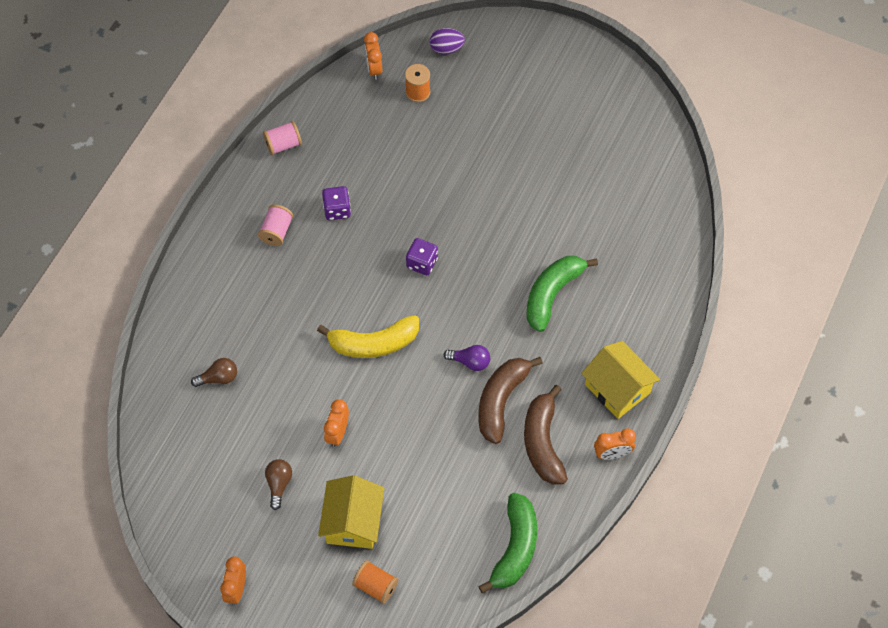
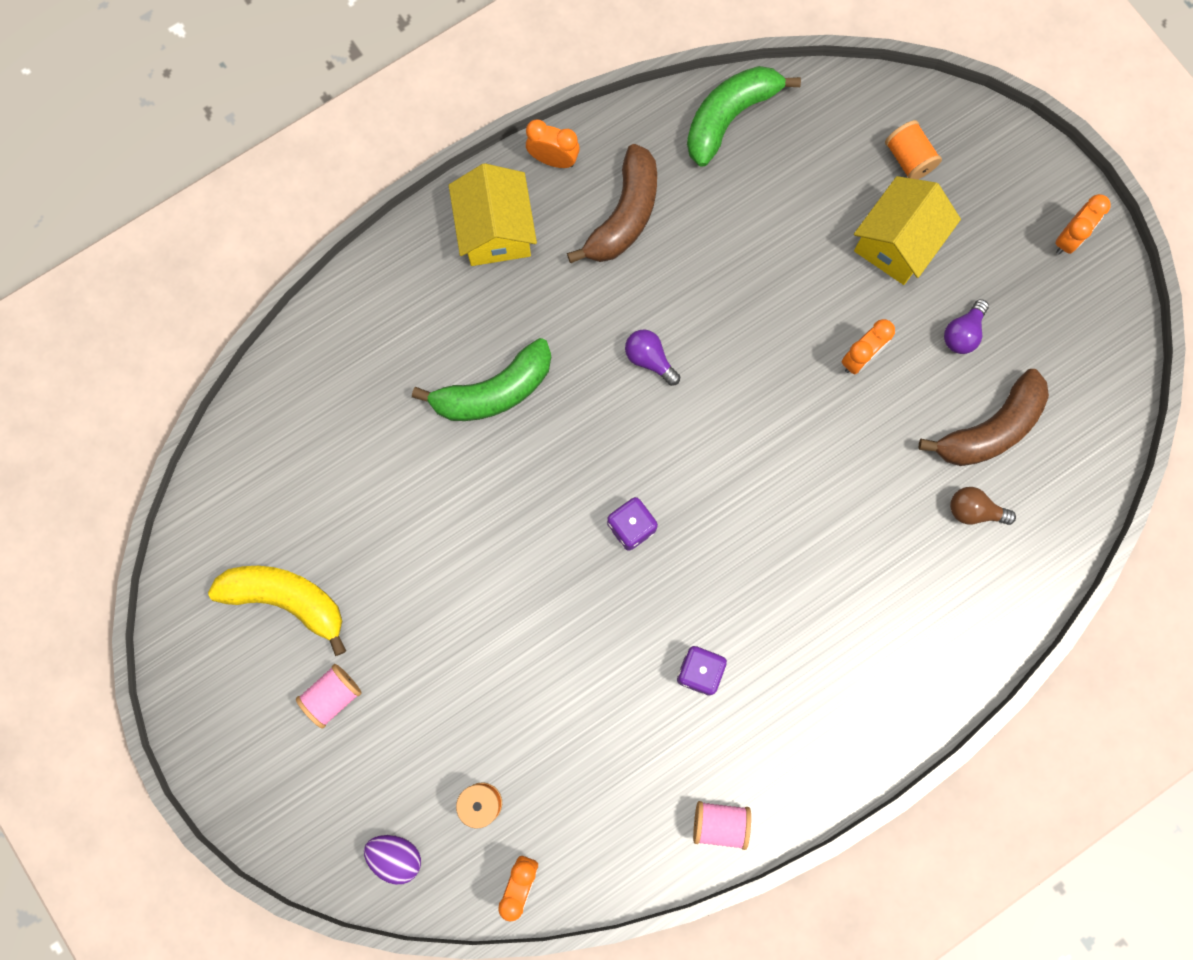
camera: 150 degrees left, 15 degrees up
(276, 231) = (798, 684): pink spool -> pink spool (332, 696)
(279, 484) = (962, 333): brown light bulb -> purple light bulb
(373, 343) = (755, 449): yellow banana -> yellow banana (286, 600)
(501, 401) = (642, 290): brown banana -> brown banana (990, 429)

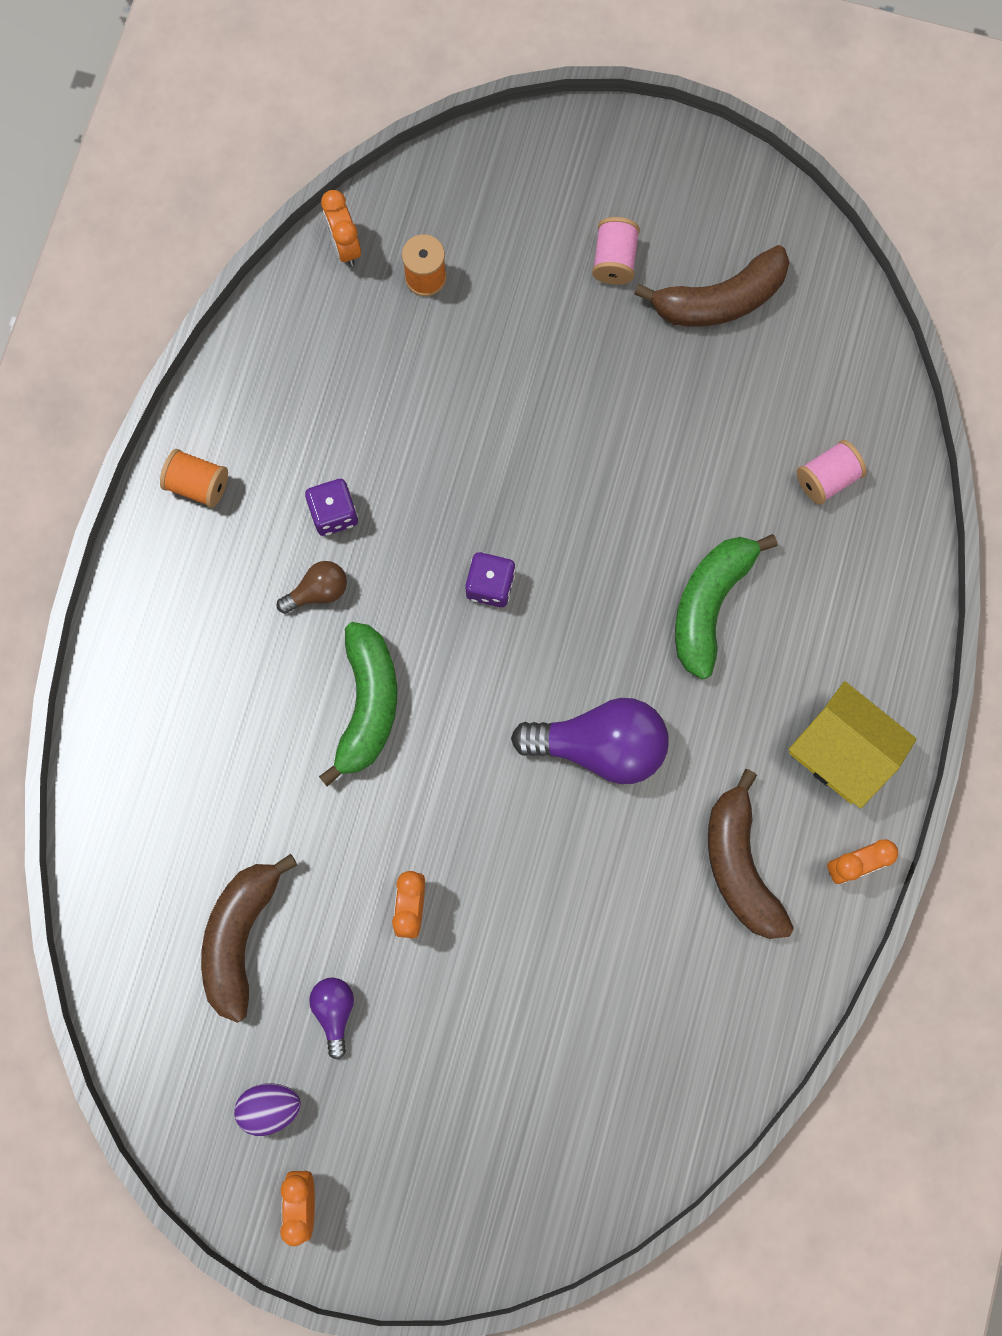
camera: 140 degrees right, 0 degrees up
(286, 600) = (720, 300): yellow banana -> brown banana
(396, 856) = (458, 189): purple egg -> purple egg (270, 1106)
(649, 359) = (599, 746): purple light bulb -> purple light bulb, size x1.99
(720, 823) = (222, 410): pink spool -> pink spool (826, 478)
(729, 117) = (728, 1052): green banana -> green banana (368, 704)
(897, 243) = (465, 1054): yellow house -> none
(908, 159) = (522, 1155): orange spool -> orange spool (198, 485)
(974, 511) = (200, 845): brown light bulb -> brown light bulb (318, 591)

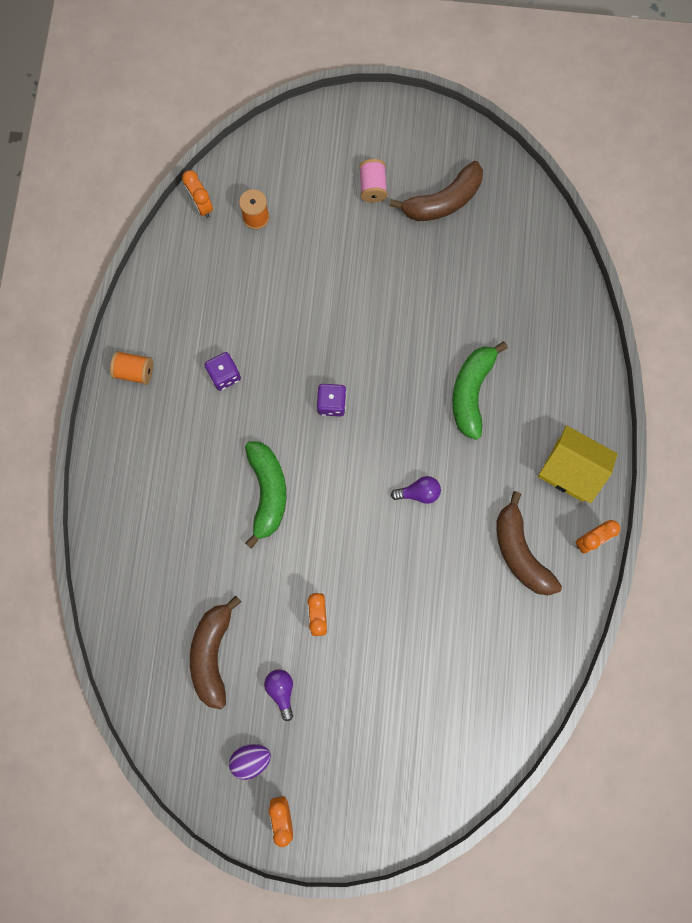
camera: 10 degrees left, 0 degrees up
(318, 591) = (223, 426): brown light bulb -> none
(599, 746) = (418, 492): purple light bulb -> purple light bulb, size x0.50
(826, 478) = (530, 301): pink spool -> none

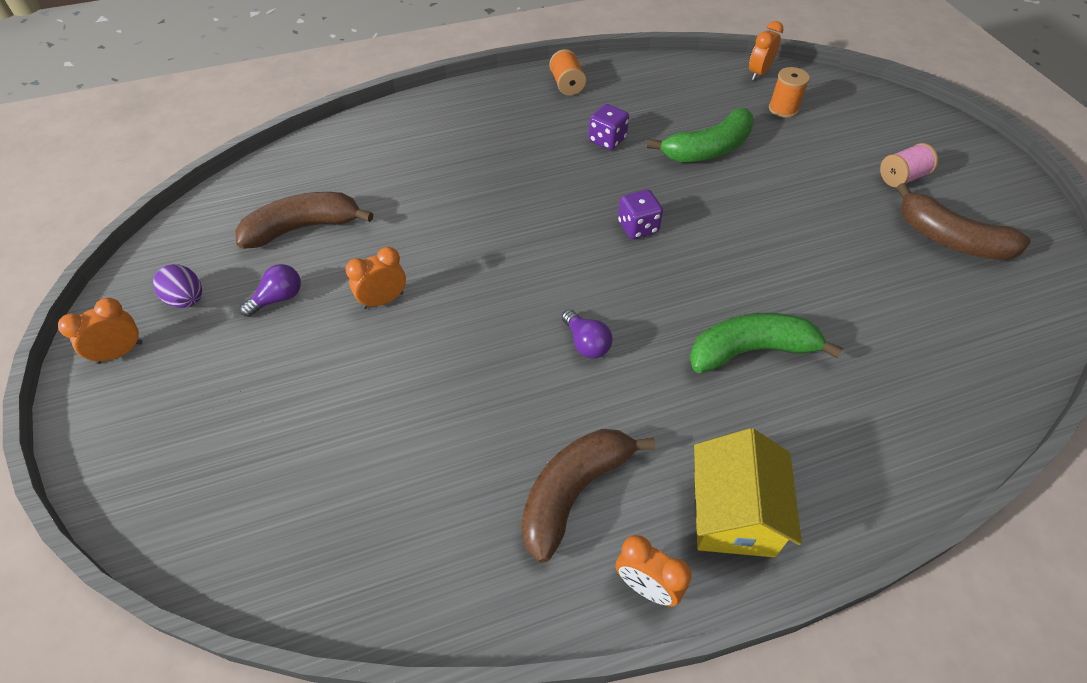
camera: 65 degrees right, 25 degrees down
(267, 492) = (505, 210): green banana -> green banana (708, 149)

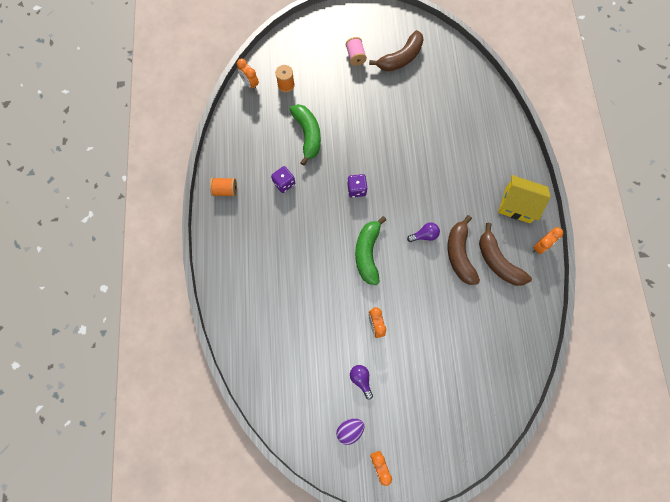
camera: 75 degrees left, 20 degrees up
(303, 228) = (310, 363): brown banana -> brown banana (459, 254)
(751, 350) = (444, 168): green banana -> green banana (367, 253)

